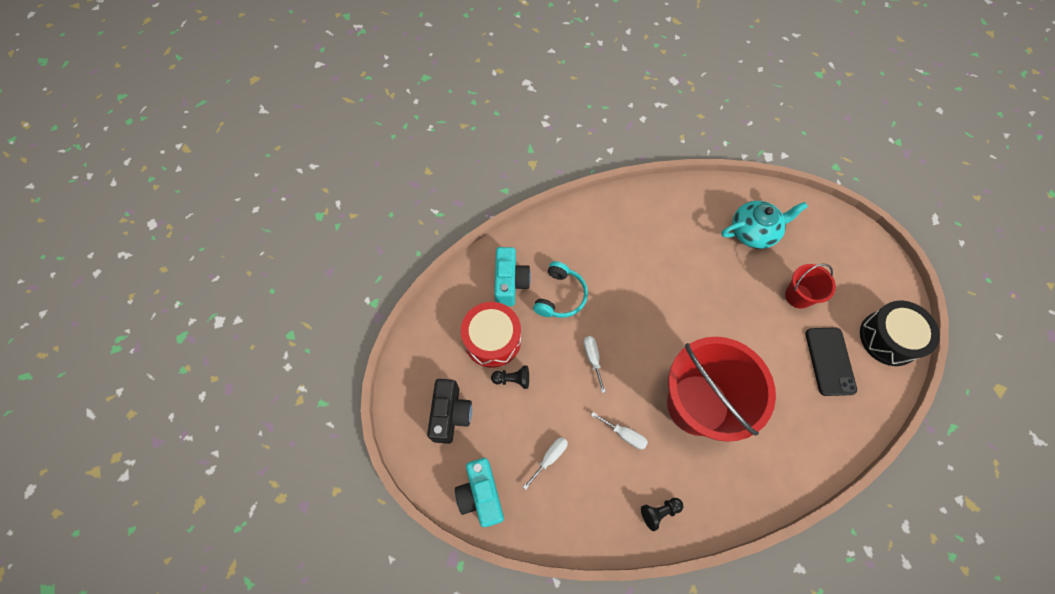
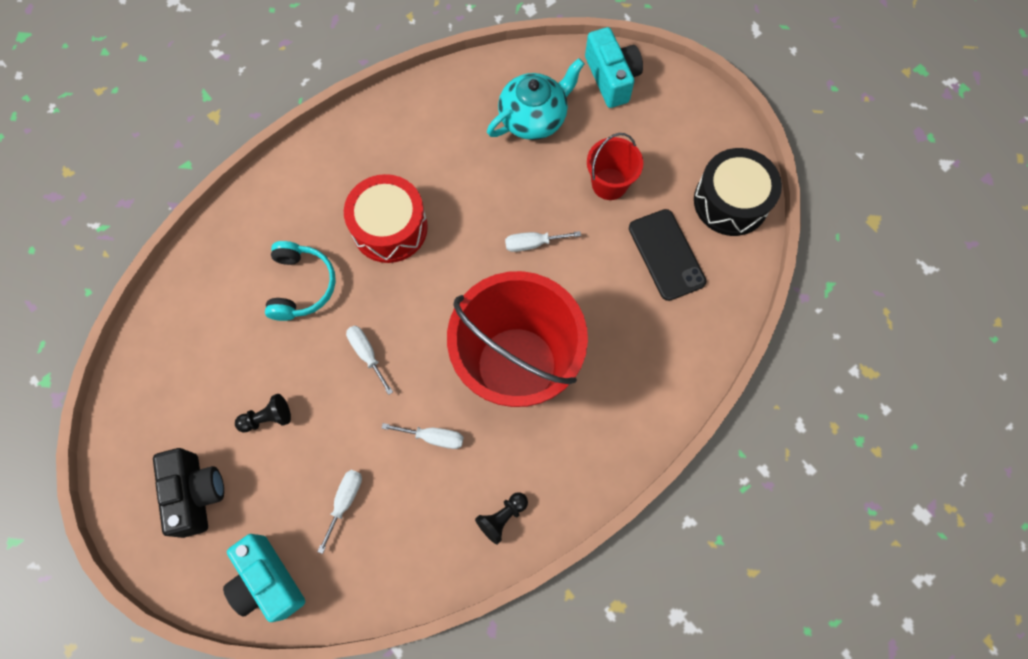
camera: 20 degrees left, 5 degrees up
(492, 339) = (225, 375): red drum -> red drum (389, 228)
(510, 283) = (228, 290): turquoise camera -> turquoise camera (611, 78)
(731, 320) = (533, 244): none -> white screwdriver

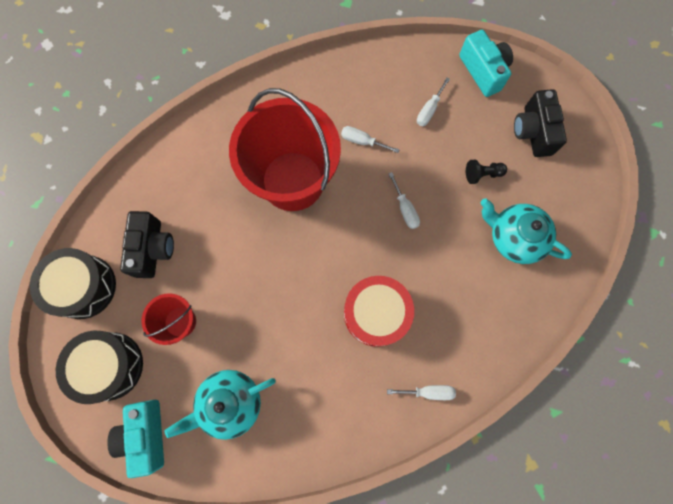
camera: 170 degrees left, 5 degrees up
(226, 341) = (514, 237): none -> turquoise teapot
(301, 286) = (453, 273): turquoise headphones -> none
(502, 517) = (323, 83): black pawn -> none
(533, 244) = (258, 277): white screwdriver -> white screwdriver (428, 391)
(666, 255) = (153, 249): black phone -> black camera
(671, 130) = (109, 366): none -> black drum

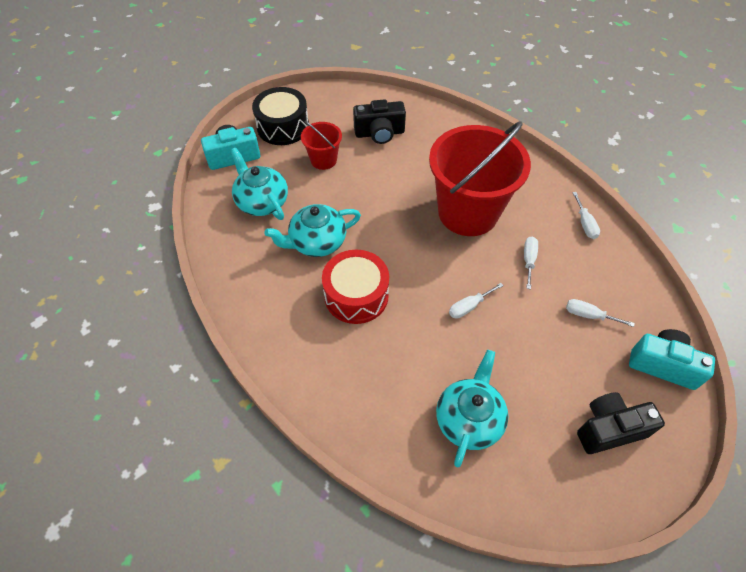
camera: 80 degrees right, 20 degrees down
(83, 286) = (340, 101): black drum -> none
(301, 345) = (316, 242): none -> turquoise teapot
(428, 391) = (286, 350): white screwdriver -> white screwdriver (585, 224)
(482, 174) = (533, 377): black pawn -> none
(483, 71) = (663, 365): turquoise camera -> turquoise camera turned 120 degrees counterclockwise

